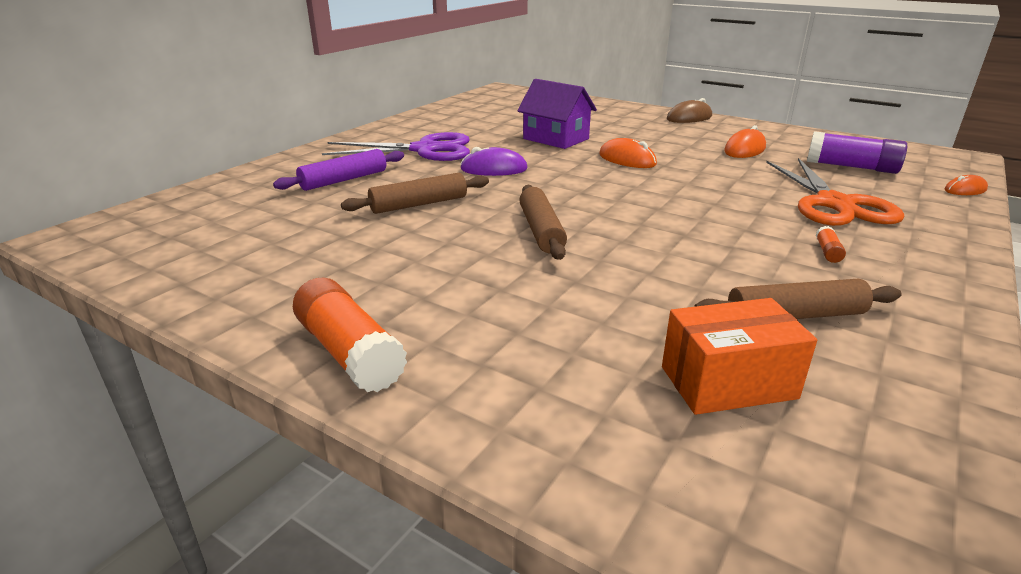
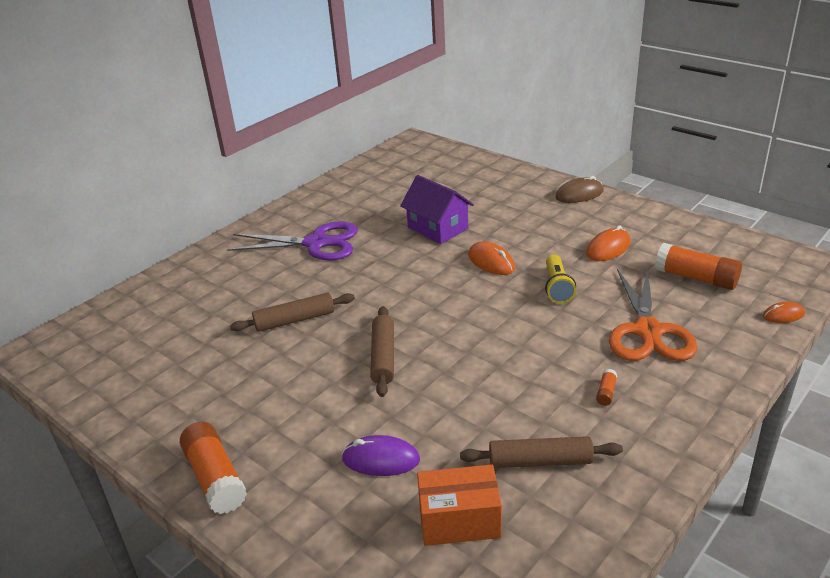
camera: 10 degrees right, 5 degrees up
(344, 180) = (240, 285): purple rolling pin -> none
(494, 169) = (368, 273): purple mouse -> purple mouse (381, 459)
(711, 175) = (557, 287): none -> yellow flashlight
(851, 167) = (696, 278): purple glue stick -> orange glue stick

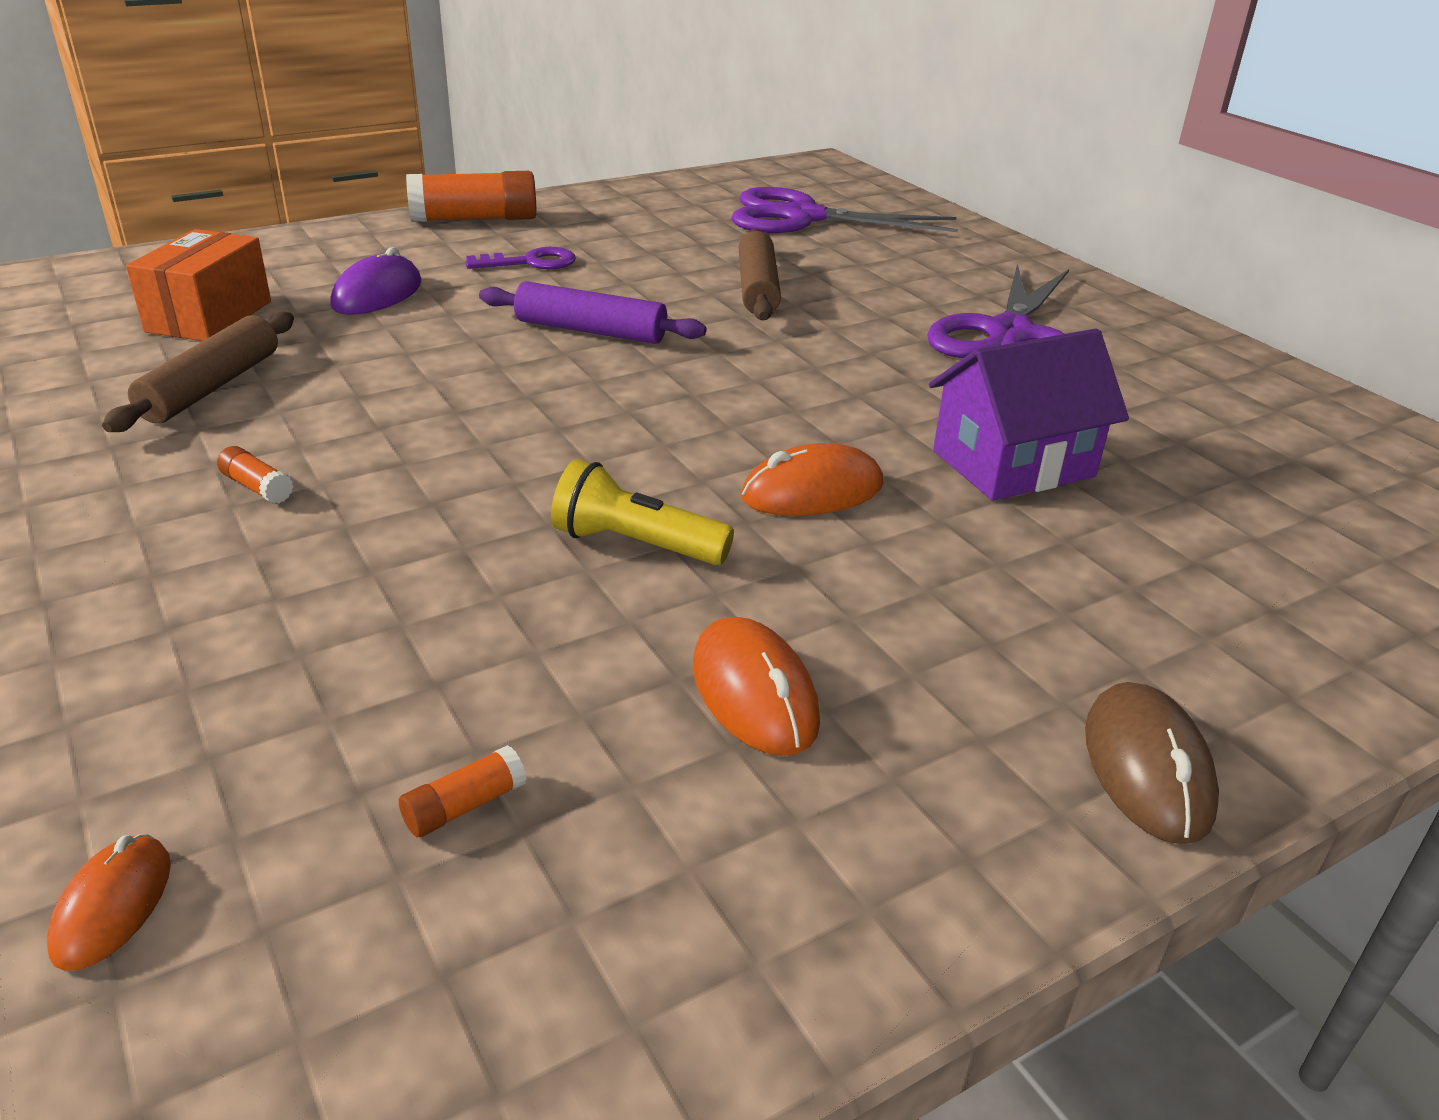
camera: 105 degrees right, 0 degrees up
(163, 332) = (803, 217): none -> purple scissors
(293, 415) = (530, 262): none -> purple key
(383, 357) = (590, 331): brown rolling pin -> purple rolling pin
(648, 331) = (352, 608): orange scissors -> none
(696, 278) = (464, 806): orange glue stick -> orange glue stick, size x0.44

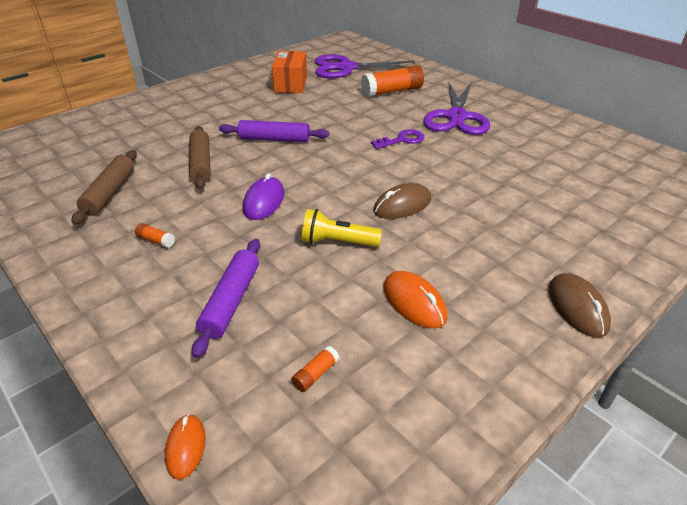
camera: 10 degrees left, 5 degrees up
(209, 316) = (90, 155): orange box -> orange box (290, 84)
(353, 626) = (231, 301): none -> purple rolling pin
(377, 294) = (167, 133): purple mouse -> purple mouse (264, 201)
(475, 219) = (195, 87): orange glue stick -> orange glue stick (392, 91)
(530, 262) = (231, 107): purple key -> purple key (402, 140)
(757, 289) = (340, 108): brown rolling pin -> brown rolling pin (201, 163)
(812, 492) = (402, 205): orange mouse -> brown mouse
(1013, 464) = (480, 179): purple house -> none

